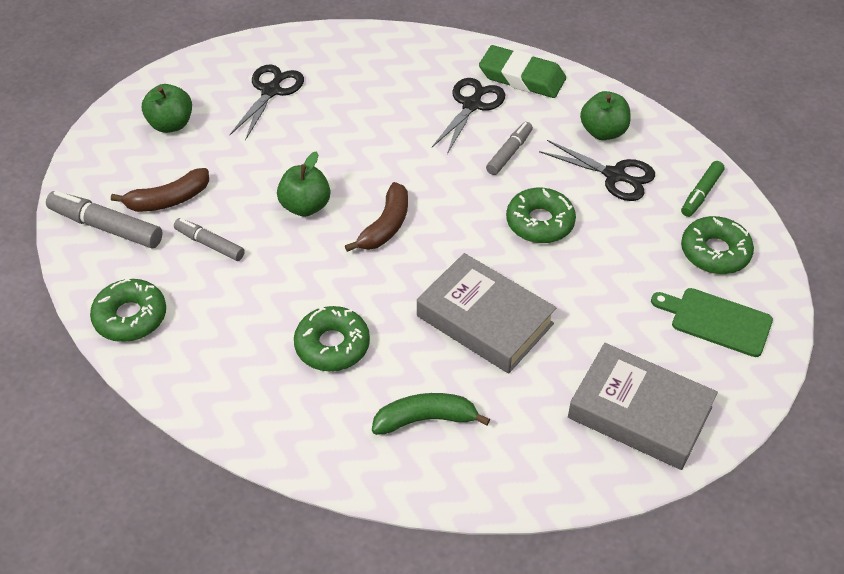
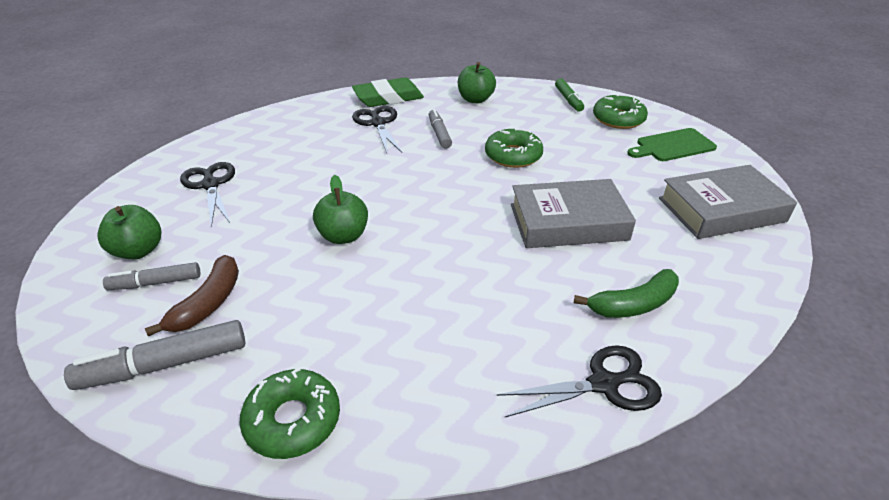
camera: 45 degrees left, 10 degrees down
(210, 244) = (295, 309): grey marker -> grey marker (155, 283)
(332, 345) = (500, 307): green donut -> none
(385, 226) = (422, 212): brown banana -> none
(425, 419) = (633, 304): green banana -> green banana turned 150 degrees counterclockwise
(614, 175) = (514, 114): black scissors -> black scissors (603, 384)

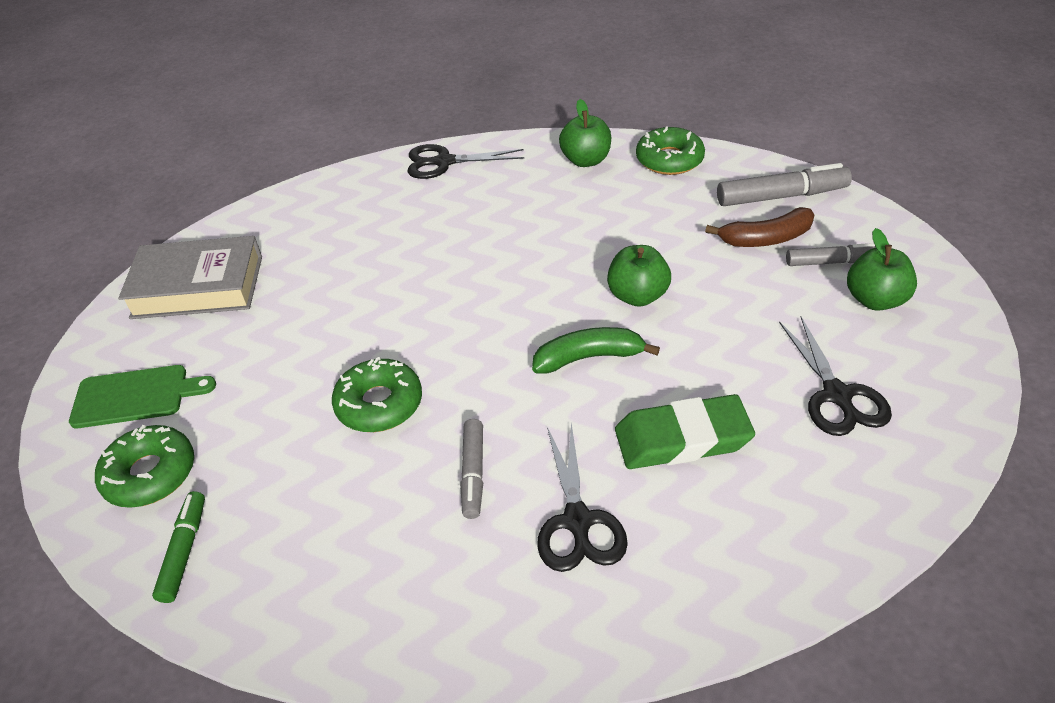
camera: 165 degrees left, 5 degrees up
(208, 303) = (766, 238): brown banana -> brown banana turned 135 degrees counterclockwise
(388, 98) = (546, 620): green eraser -> green eraser (682, 438)
(475, 99) = (363, 582): green apple -> green apple (586, 160)
(568, 222) = (378, 288): grey book -> none
(633, 304) = (379, 207): green banana -> green banana (588, 358)

